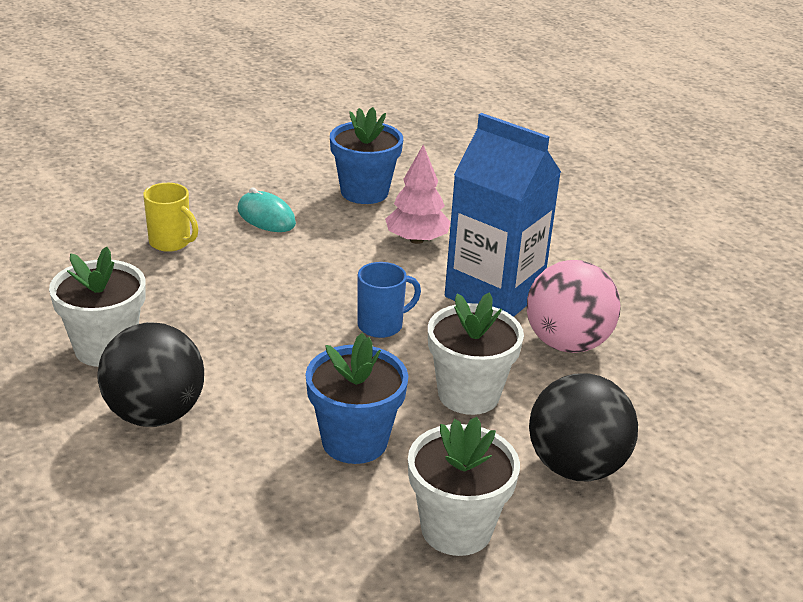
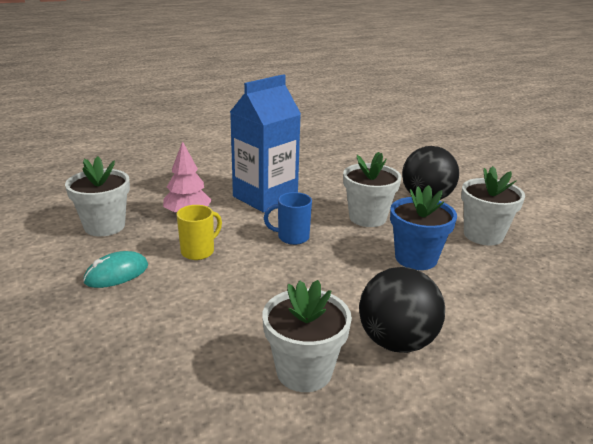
camera: 80 degrees left, 5 degrees down
(171, 242) = (133, 329): yellow mug -> yellow mug (198, 251)
(364, 192) = (104, 226): blue flower pot -> white flower pot
(381, 325) = (292, 237): blue mug -> blue mug turned 75 degrees counterclockwise
(567, 343) = (320, 185): pink ball -> none

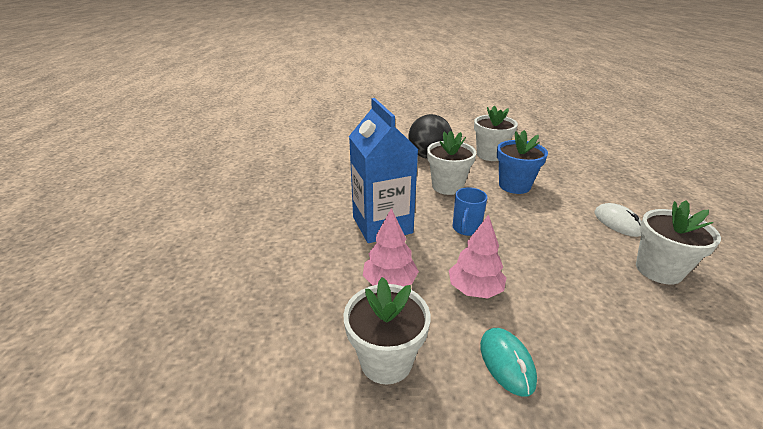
camera: 65 degrees left, 5 degrees up
(198, 251) = (474, 289): yellow mug -> pink tree
(396, 341) = (617, 222): black ball -> white mouse

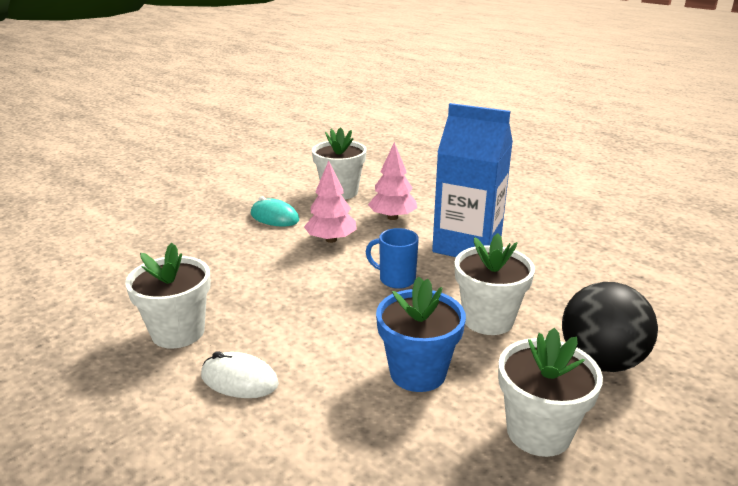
camera: 135 degrees right, 5 degrees down
(466, 229) = (396, 279): blue mug -> blue mug turned 45 degrees counterclockwise

